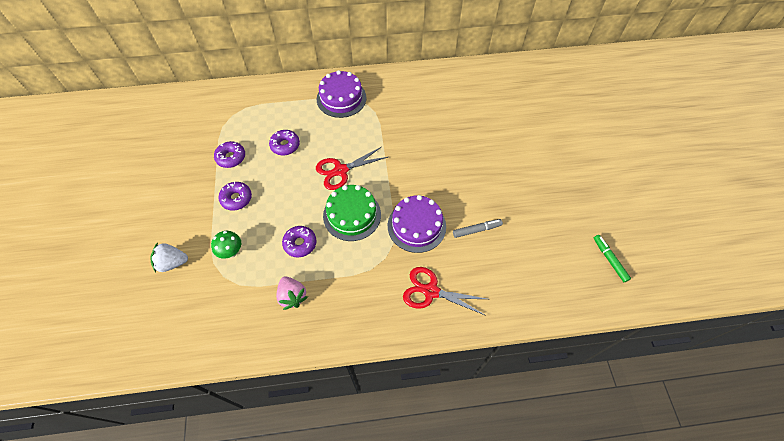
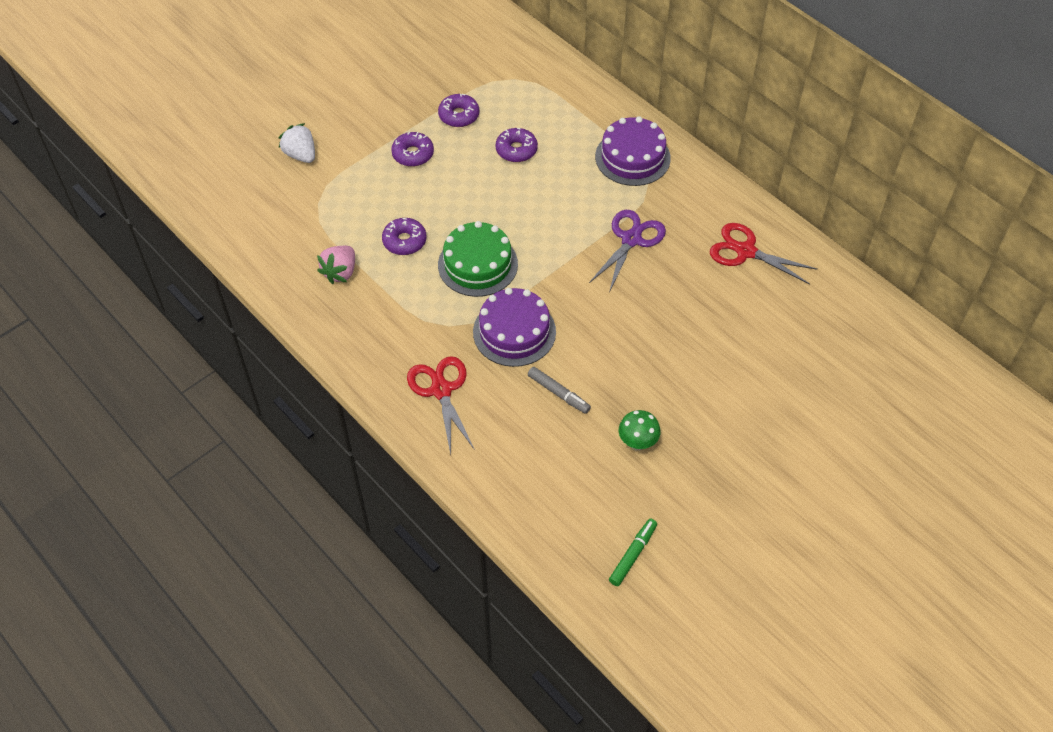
camera: 55 degrees right, 5 degrees down
(231, 252) = (349, 192): green mushroom -> green mushroom (637, 443)
(341, 170) = (527, 219): red scissors -> red scissors (745, 251)
(396, 132) = (631, 239): none -> purple scissors

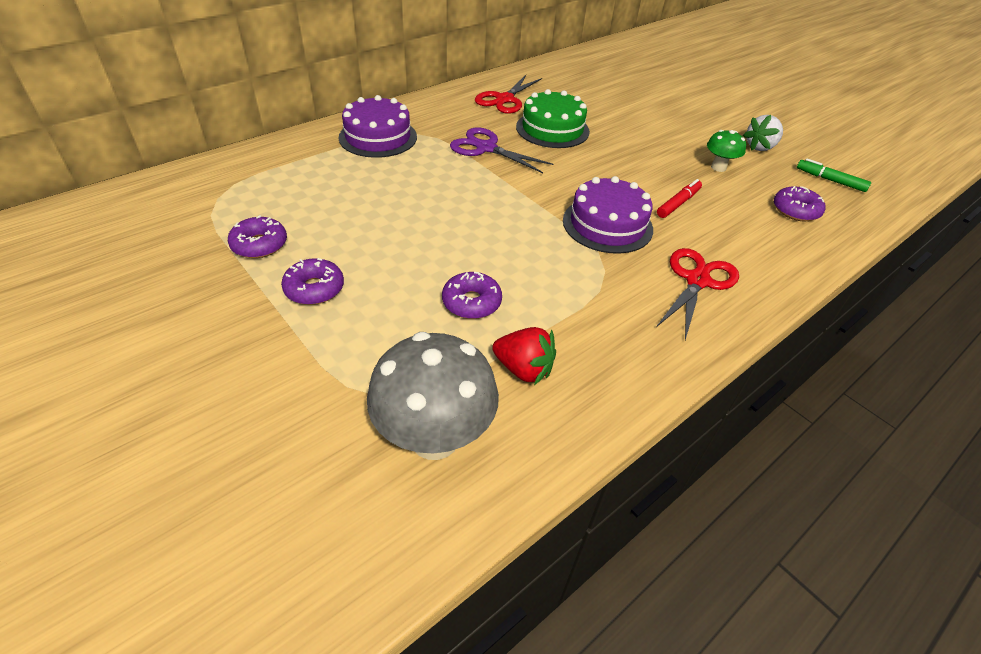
camera: 90 degrees left, 10 degrees down
(286, 231) = (434, 438): none -> grey mushroom
(300, 155) = (265, 420): white strawberry -> white strawberry (760, 147)
(340, 272) = (523, 369): pink strawberry -> red strawberry
(441, 390) = (697, 281): red scissors -> red scissors turned 135 degrees clockwise
(478, 264) = (513, 244): green cake -> green cake (552, 129)
(516, 150) = (340, 205): purple donut -> purple donut (795, 210)
(558, 393) = (678, 203): grey marker -> red marker

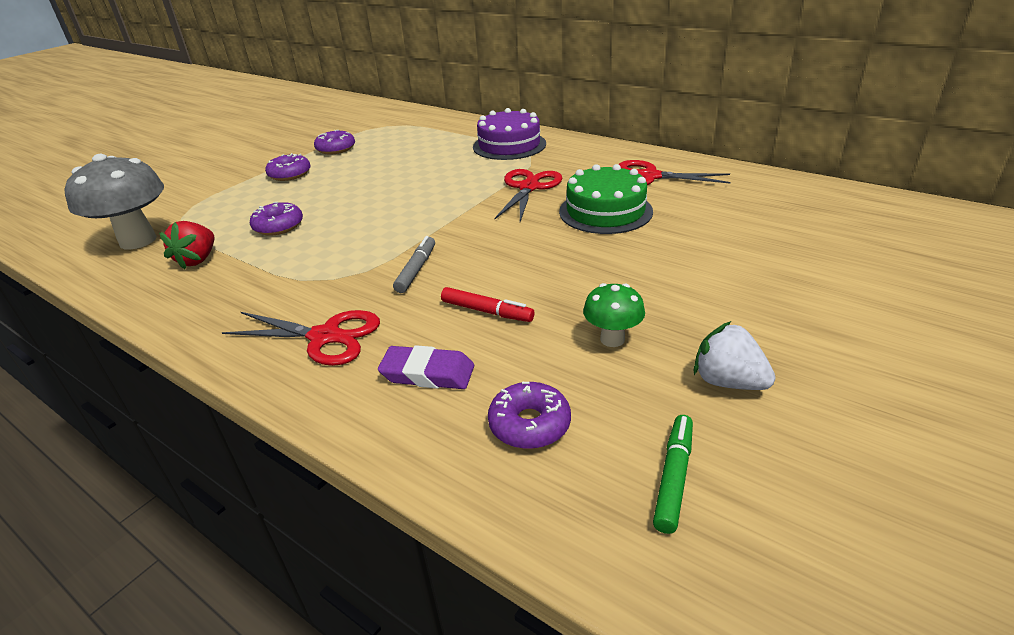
camera: 80 degrees right, 10 degrees down
(486, 148) = (529, 187): purple scissors -> red scissors
(607, 224) = (416, 270): purple cake -> grey marker
(747, 238) = (428, 373): none -> purple eraser

